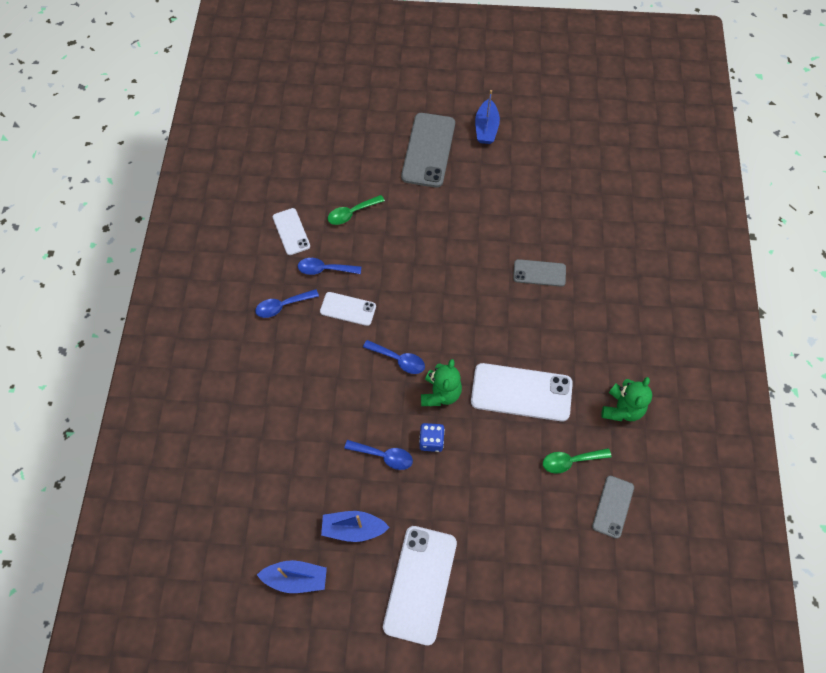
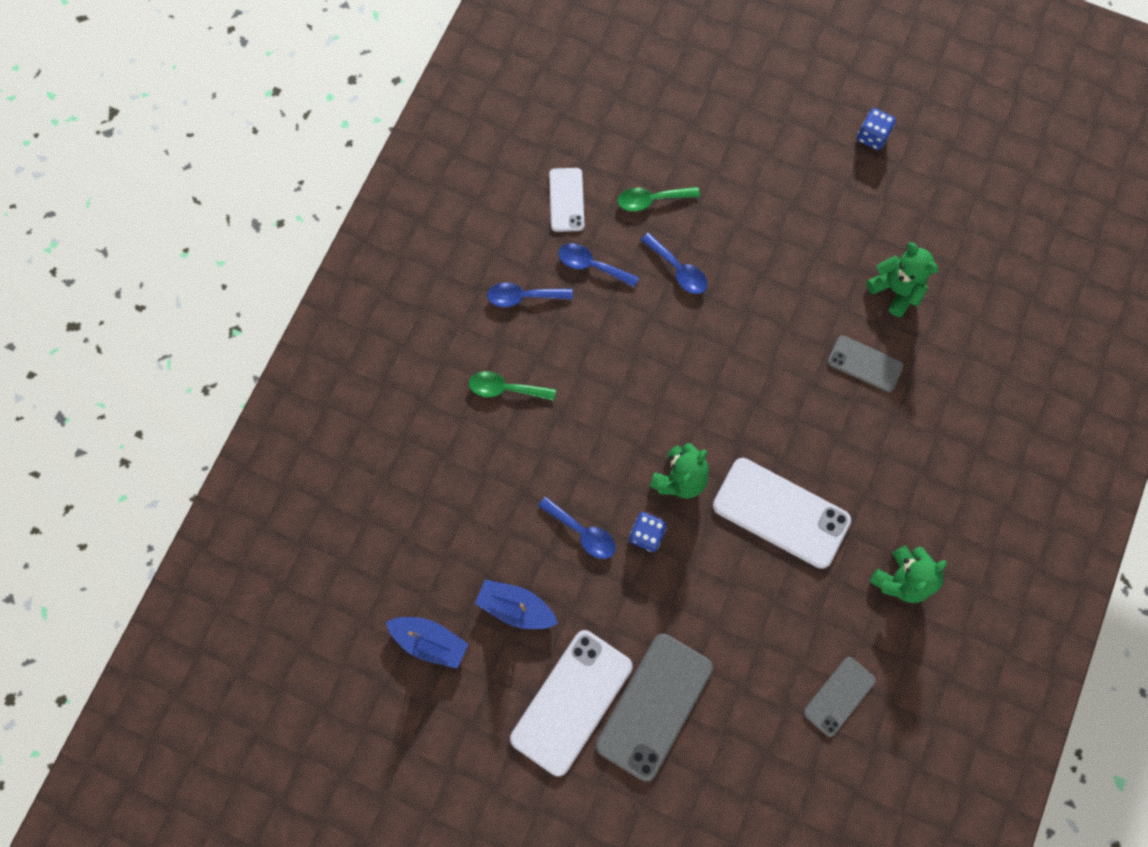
camera: 20 degrees right, 10 degrees up
(348, 309) = (603, 328): white phone -> none
(399, 360) = (643, 417): blue spoon -> blue spoon (678, 269)
(428, 150) = (782, 143): grey phone -> grey phone (654, 706)
(486, 128) = (872, 136): blue boat -> blue dice
(540, 219) = (895, 290): none -> green teddy bear
(570, 461) = (808, 621): green spoon -> green spoon (505, 388)

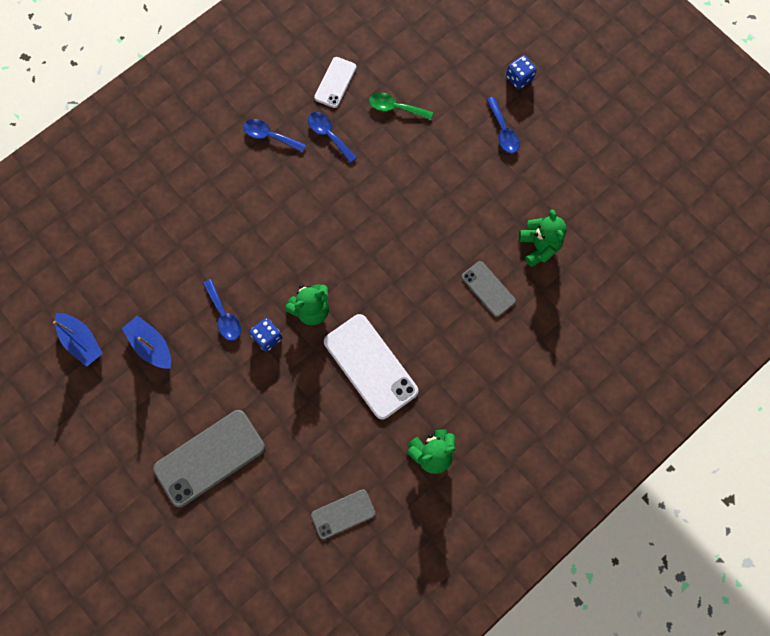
camera: 25 degrees right, 0 degrees up
(505, 388) = (224, 193): green spoon -> none
(572, 702) = (155, 428): white phone -> none
(678, 269) = (388, 164): blue spoon -> blue spoon (503, 131)
(872, 136) = (580, 130): blue dice -> blue dice (519, 78)

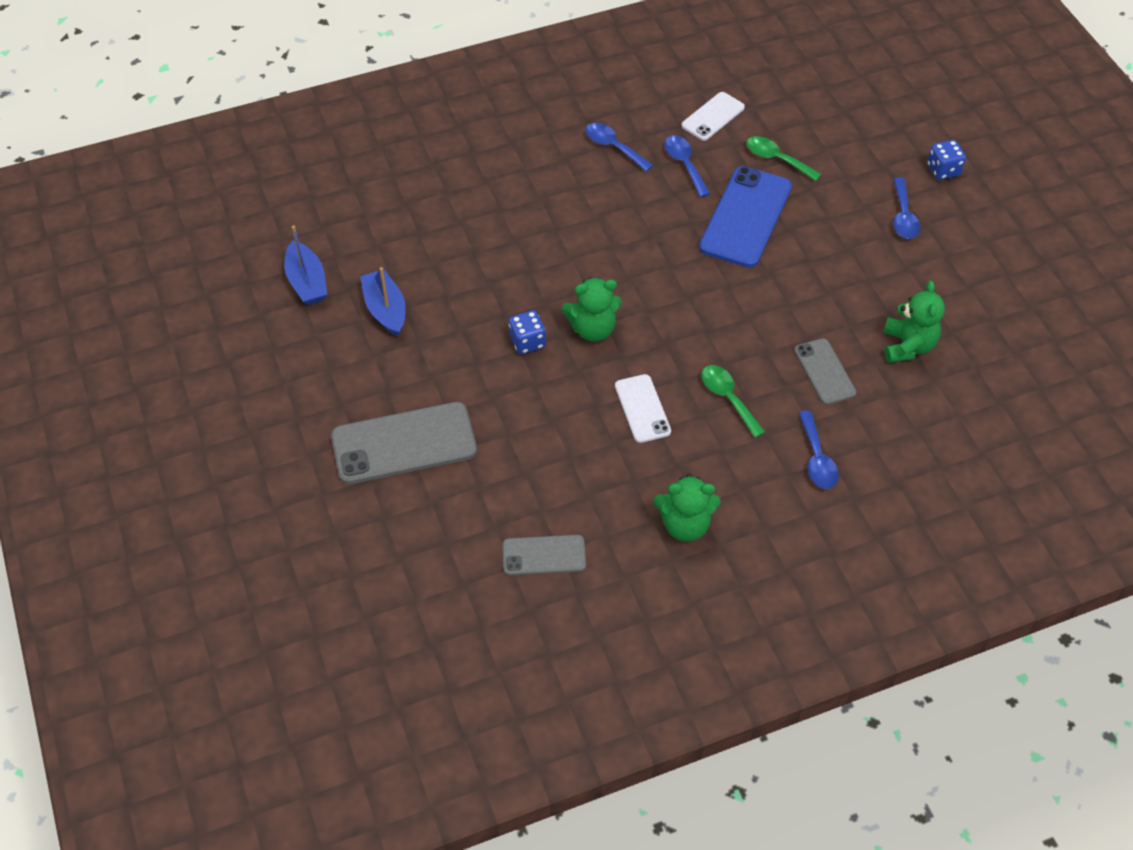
camera: 20 degrees right, 20 degrees down
(224, 315) = (484, 305): blue spoon -> blue spoon (817, 459)
(370, 366) = (642, 408): white phone -> white phone, size x0.56
(390, 170) = (746, 217): none -> blue phone
(427, 336) = (728, 398): none -> green spoon

